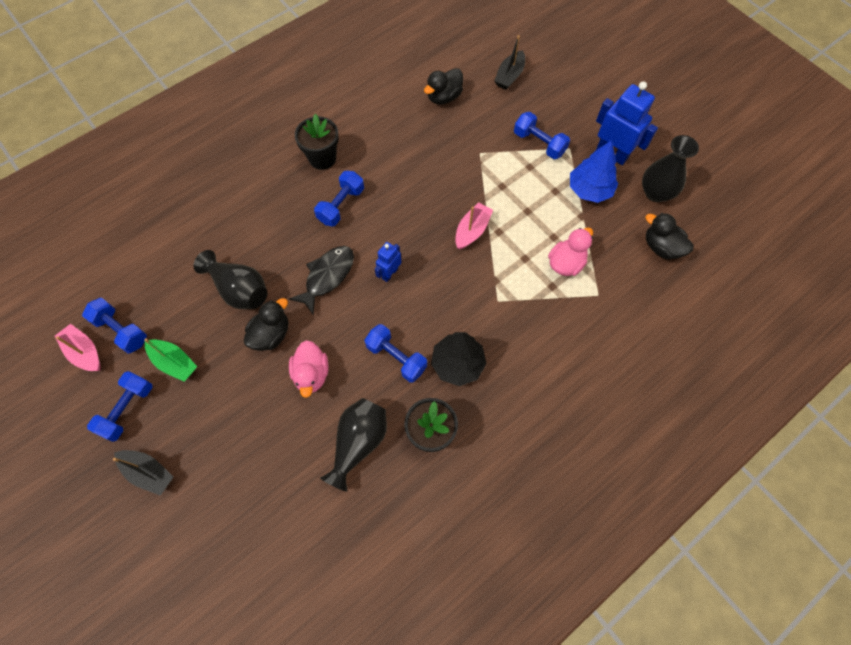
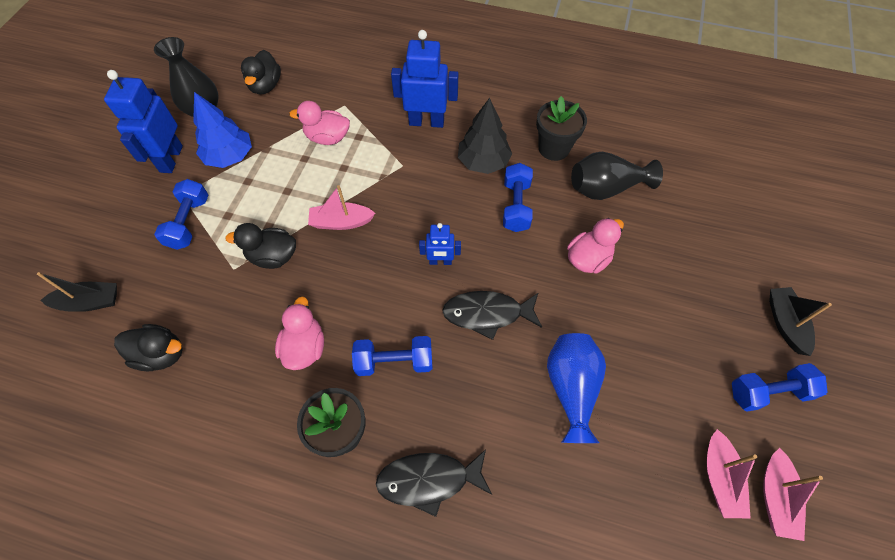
camera: 125 degrees left, 5 degrees down
(121, 330) = (719, 478): blue dumbbell -> pink boat
(174, 363) = (692, 388): green boat -> none
(239, 290) = (571, 388): black vase -> blue vase
(261, 184) = (429, 480): none -> black fish
(271, 334) = (586, 320): black duck -> black duck (273, 256)
(390, 165) = (305, 347): none -> pink duck
(534, 348) = (426, 122): none -> blue robot

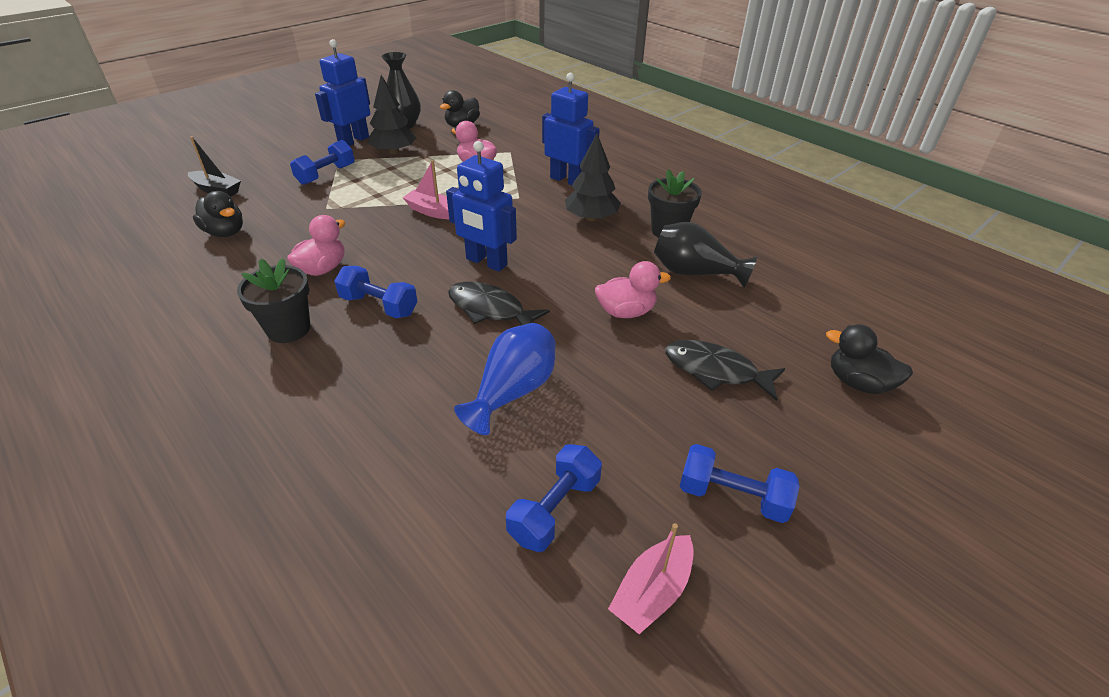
camera: 30 degrees right, 20 degrees down
(230, 156) = (394, 152): blue tree -> black tree
(273, 256) = (361, 212): black duck -> black duck (858, 383)
(429, 480) = (318, 391): black fish -> black fish (715, 371)
(440, 261) = (486, 262): blue robot -> blue robot, size x1.80
(516, 206) = (592, 253): blue dumbbell -> blue dumbbell (554, 509)
(719, 478) = (599, 538): pink boat -> none
(785, 323) = (810, 450): black boat -> none

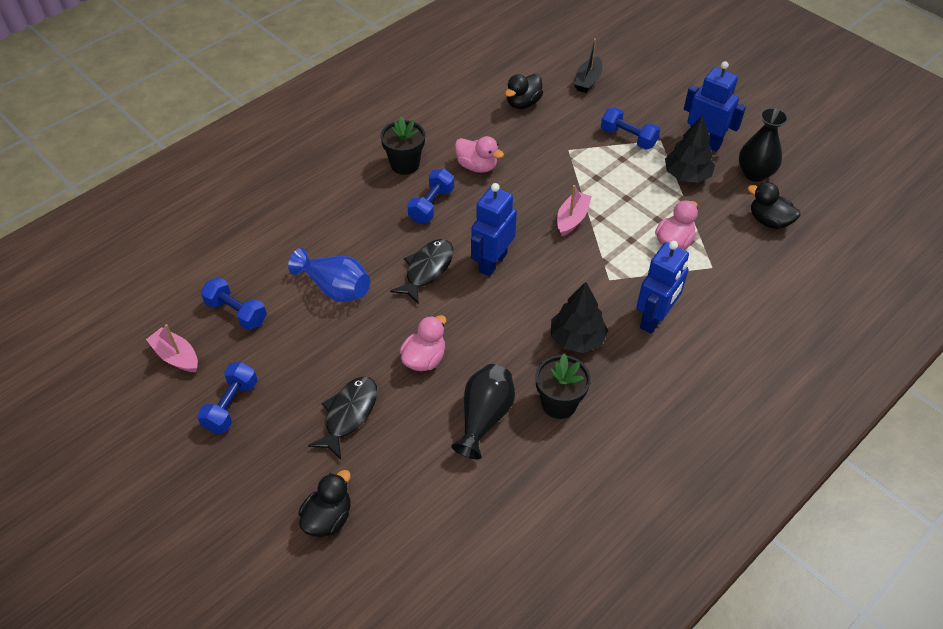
camera: 90 degrees right, 10 degrees up
(626, 312) = (424, 359): pink duck -> pink duck turned 135 degrees counterclockwise

